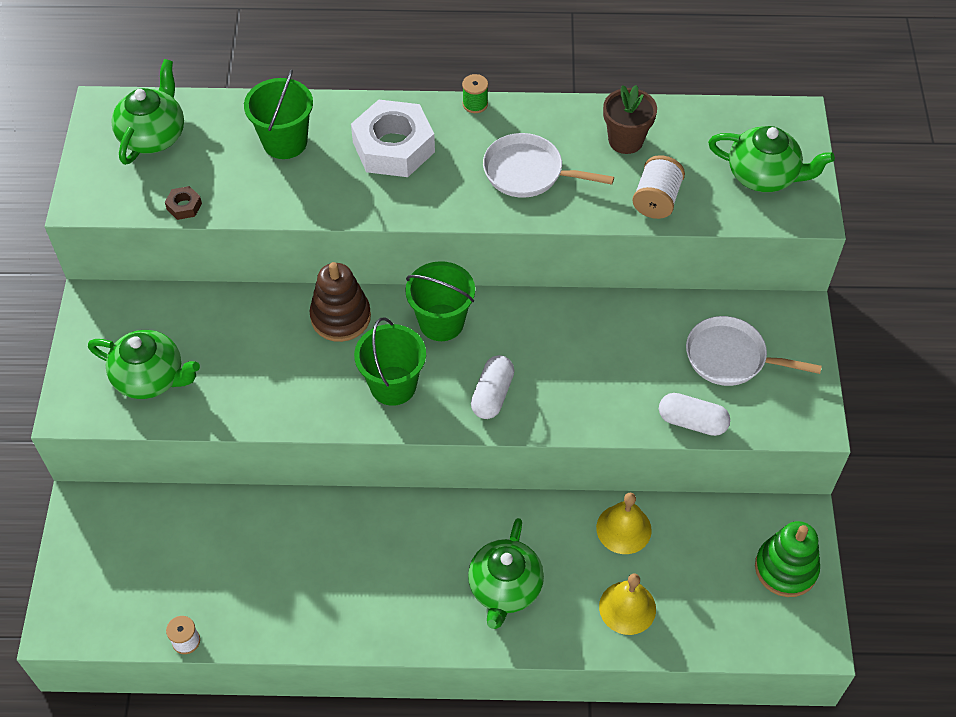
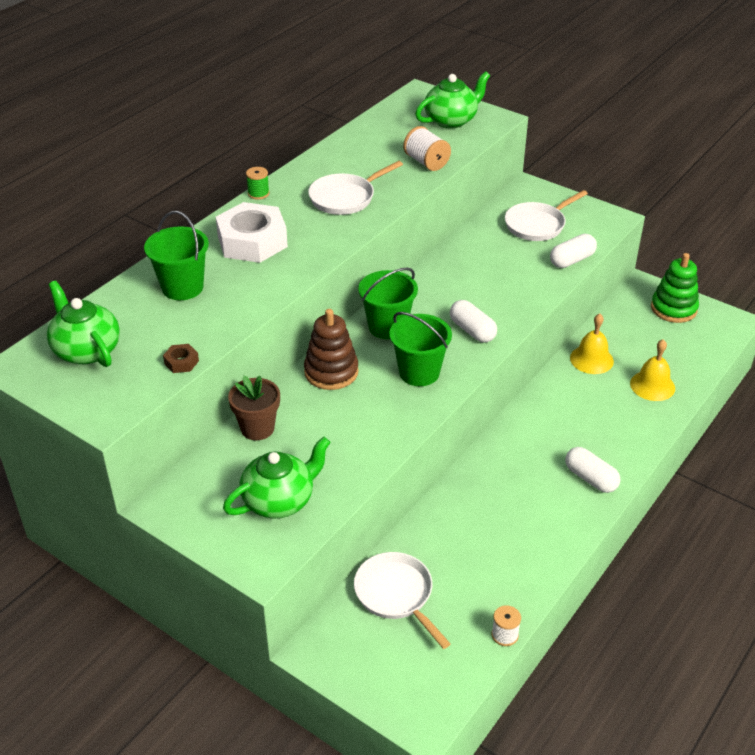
camera: 55 degrees left, 15 degrees down
(177, 531) = (396, 595): none -> white pan
(436, 615) = (590, 478): none -> white capsule
(505, 588) = (594, 434): green teapot -> none
(625, 140) = (365, 152): brown flower pot -> brown flower pot (257, 428)

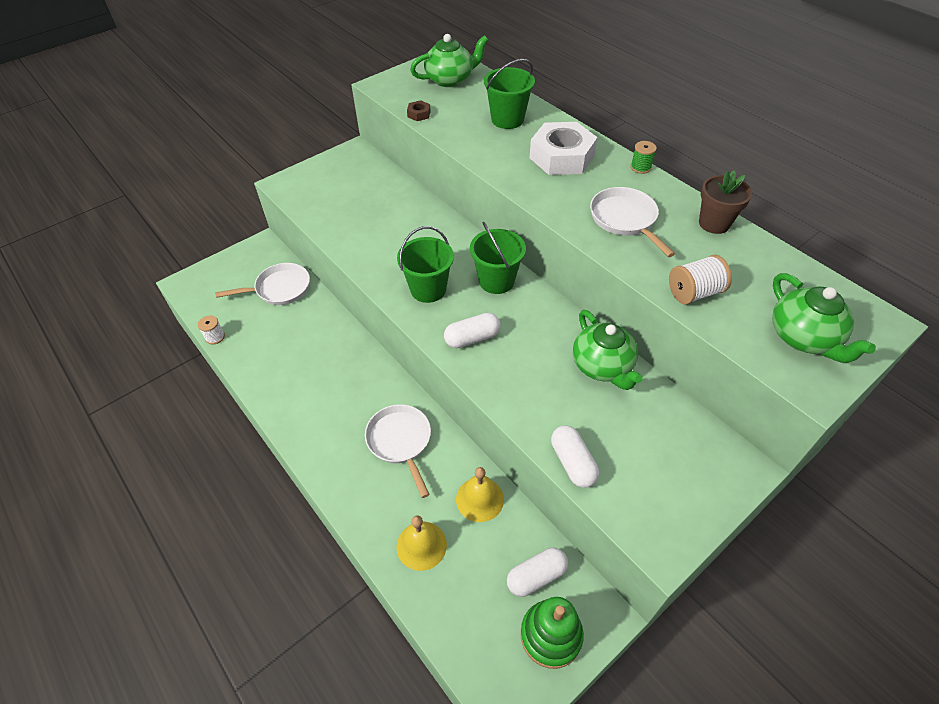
camera: 105 degrees right, 10 degrees up
(257, 428) = (404, 194): brown flower pot -> brown flower pot (714, 223)
(279, 500) = (330, 197): green teapot -> green teapot (602, 366)
(331, 372) = (449, 238): brown stacking toy -> none
(537, 225) = (653, 450): white pan -> white pan (400, 442)
(590, 478) = (323, 439): white capsule -> white capsule (536, 576)

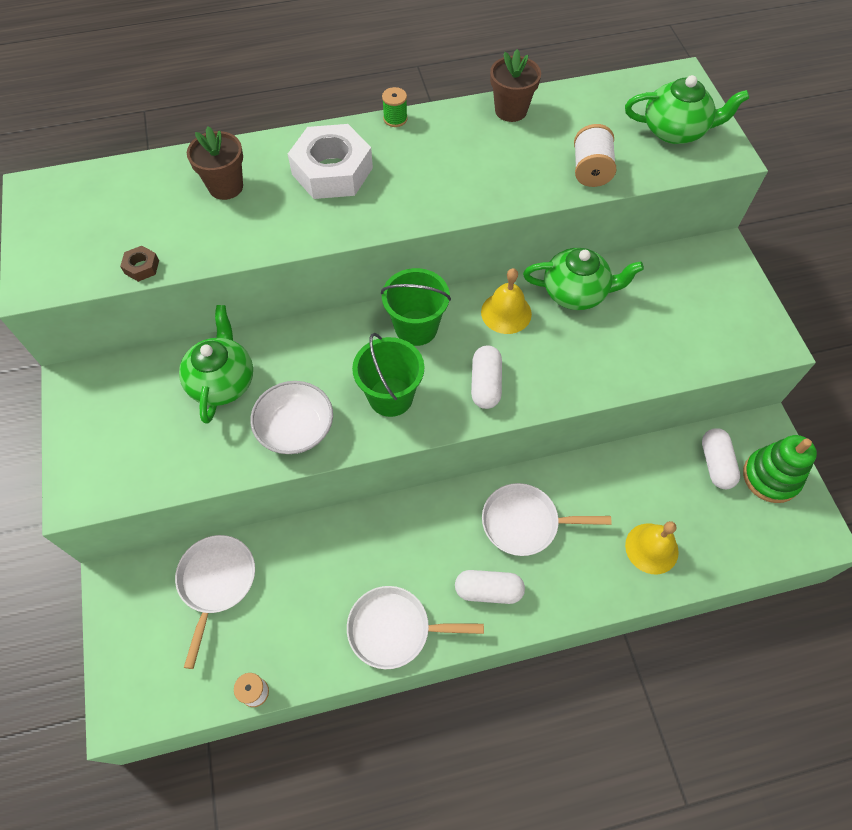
camera: 65 degrees left, 10 degrees up
(376, 252) = (295, 428): none -> white bowl
(450, 80) = (92, 206): green teapot -> green teapot (222, 382)
(479, 499) = (622, 476): yellow bell -> yellow bell (506, 313)
(507, 119) = (226, 187): green bucket -> brown flower pot
(572, 463) = (672, 367): white capsule -> white capsule (488, 590)
(625, 220) = (466, 169): white pan -> white pan (395, 629)

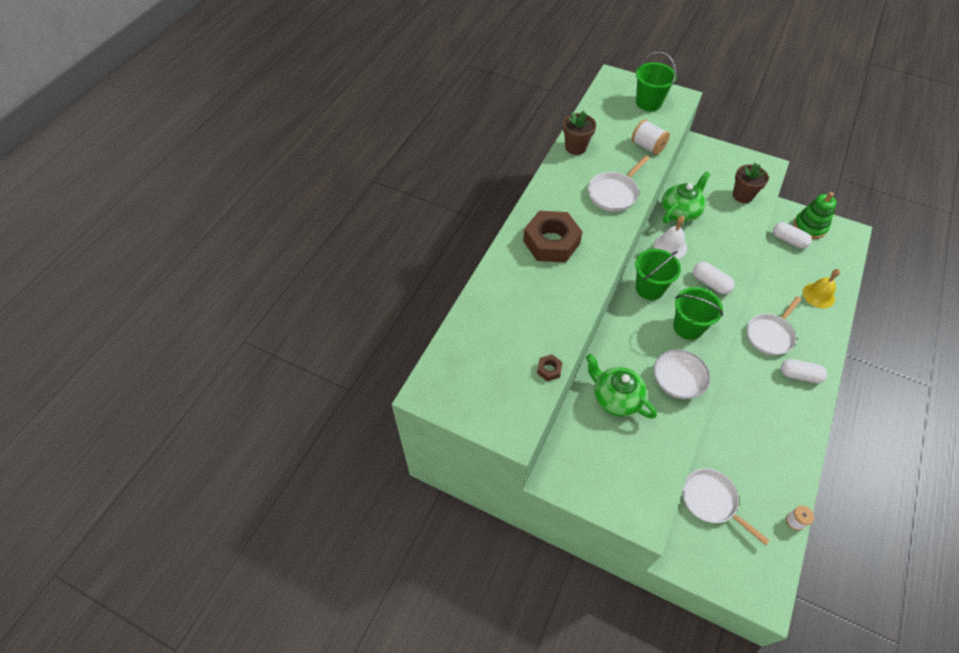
camera: 50 degrees left, 5 degrees down
(226, 187) = (518, 295): brown flower pot -> brown flower pot (742, 195)
(332, 171) = (551, 242): white nut -> brown nut
(395, 119) = (535, 193): green spool -> none
(395, 629) = (797, 430): white pan -> white pan (614, 193)
(488, 590) = (799, 375): white capsule -> white capsule turned 60 degrees clockwise
(506, 313) = (670, 246): yellow bell -> white bell
(675, 131) = (648, 103): green teapot -> green bucket

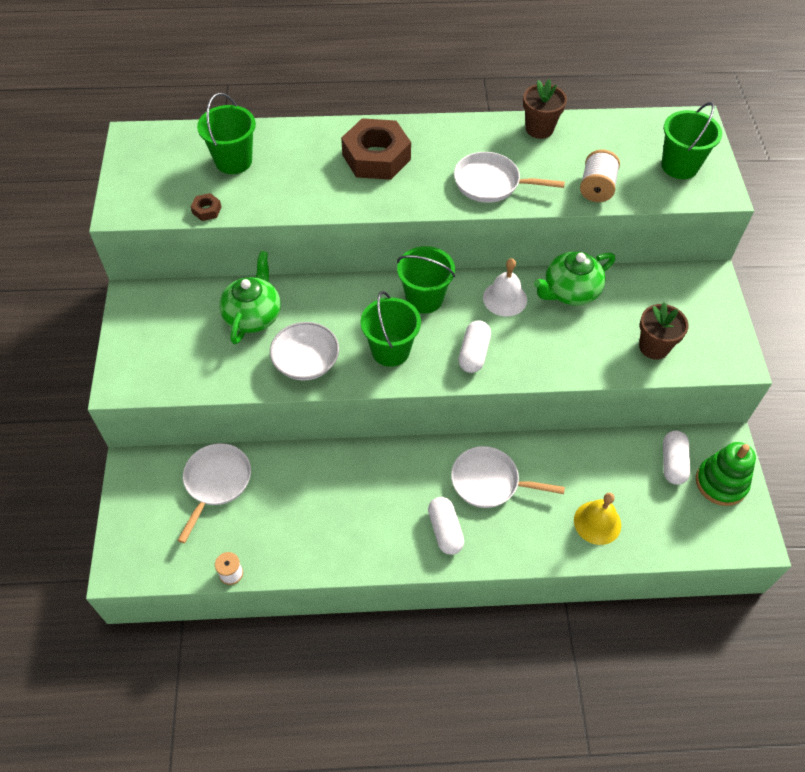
camera: 60 degrees right, 0 degrees up
(501, 331) = (233, 161): none -> green bucket
(680, 212) = (570, 291): green teapot -> green teapot turned 135 degrees clockwise

